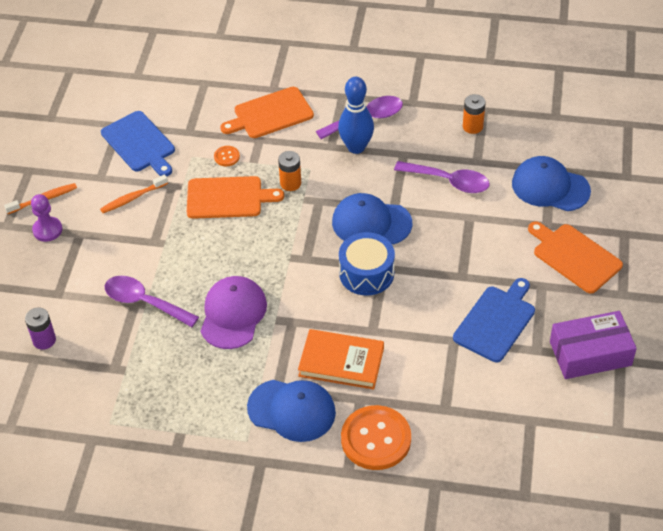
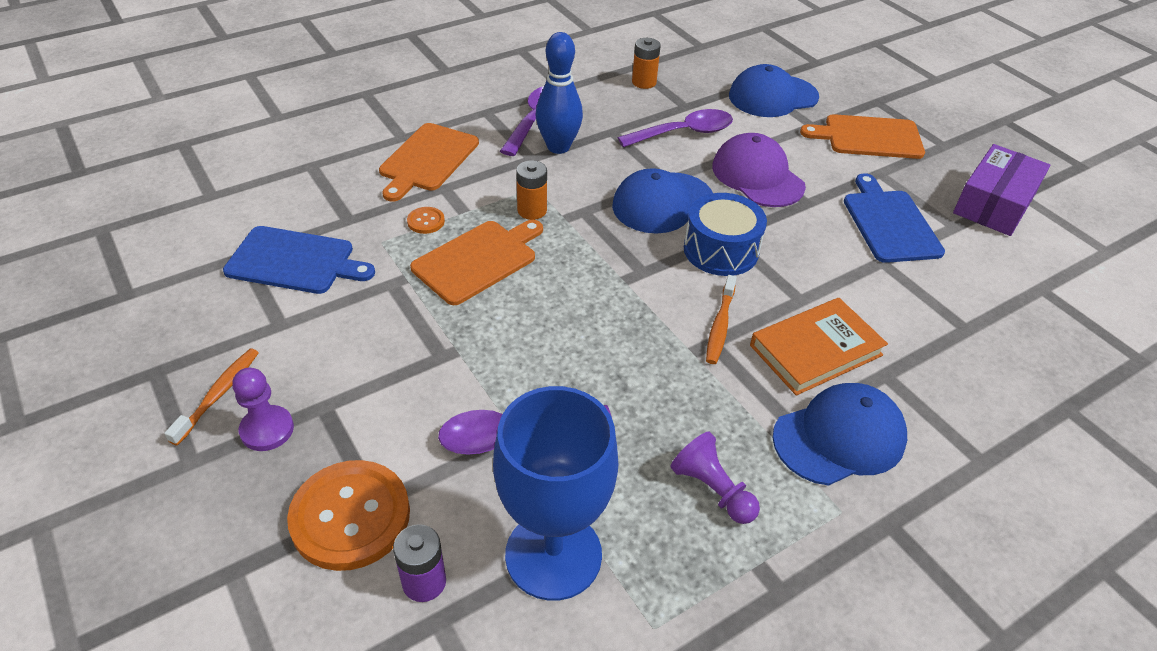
camera: 45 degrees left, 5 degrees down
(103, 366) = (553, 555): none -> blue goblet
(132, 198) = (354, 324): orange toothbrush -> orange toothbrush (720, 326)
(201, 389) = (712, 489): none -> purple pawn
(233, 314) = (638, 377): purple cap -> purple cap (757, 176)
(376, 439) = (956, 405): orange button -> orange button (350, 516)

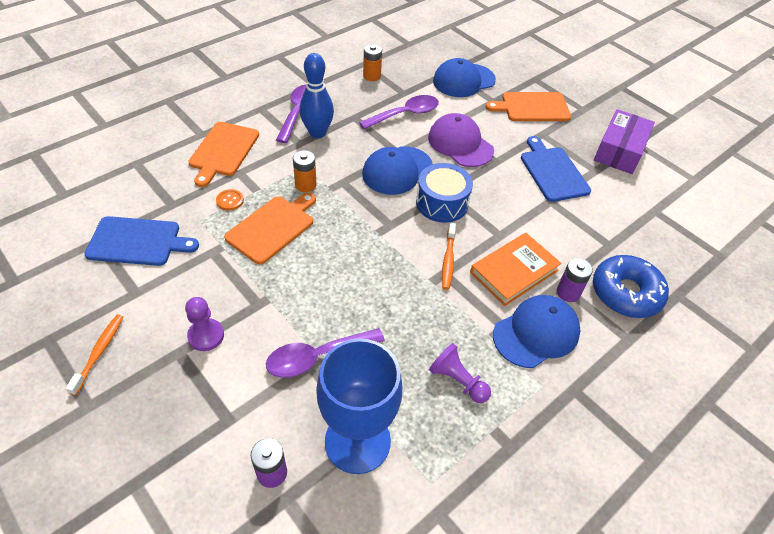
camera: 10 degrees left, 5 degrees up
(267, 430) = (140, 375): purple pawn -> purple pawn (206, 336)
(350, 516) = (212, 432): orange button -> none
(894, 387) = (568, 292): none -> purple battery
(984, 397) = (626, 293): none -> blue donut

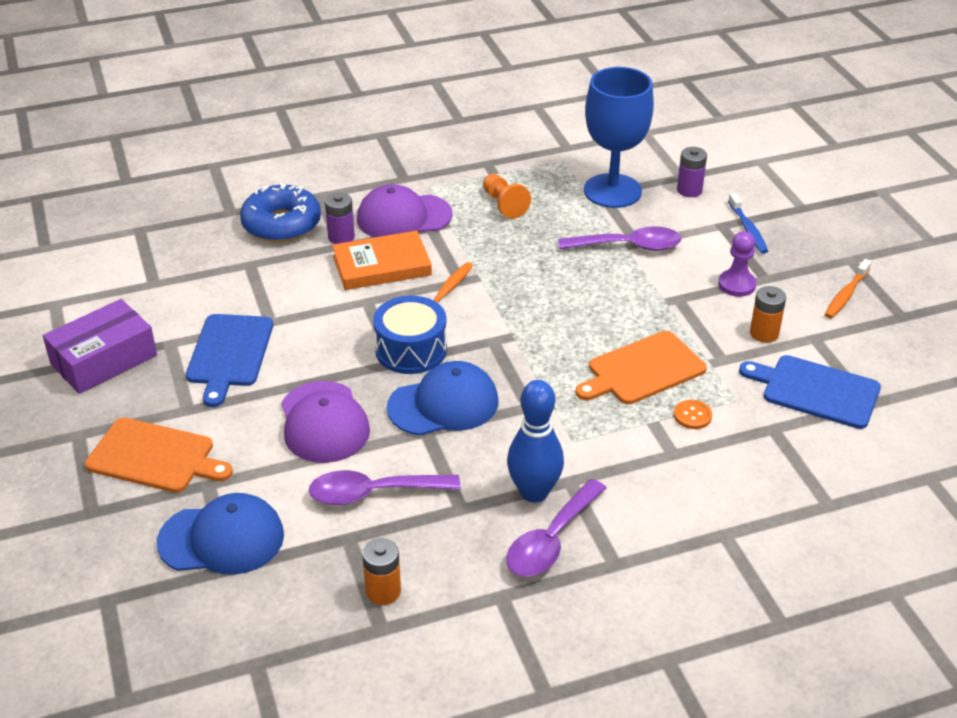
camera: 155 degrees left, 10 degrees down
(198, 422) = (748, 229): none -> blue toothbrush
(223, 151) = (692, 494): orange cutting board -> none
(305, 185) = (582, 413): orange battery -> orange battery (764, 333)
(457, 380) = (504, 204): purple pawn -> orange pawn
(536, 333) = (403, 217): blue cap -> purple cap

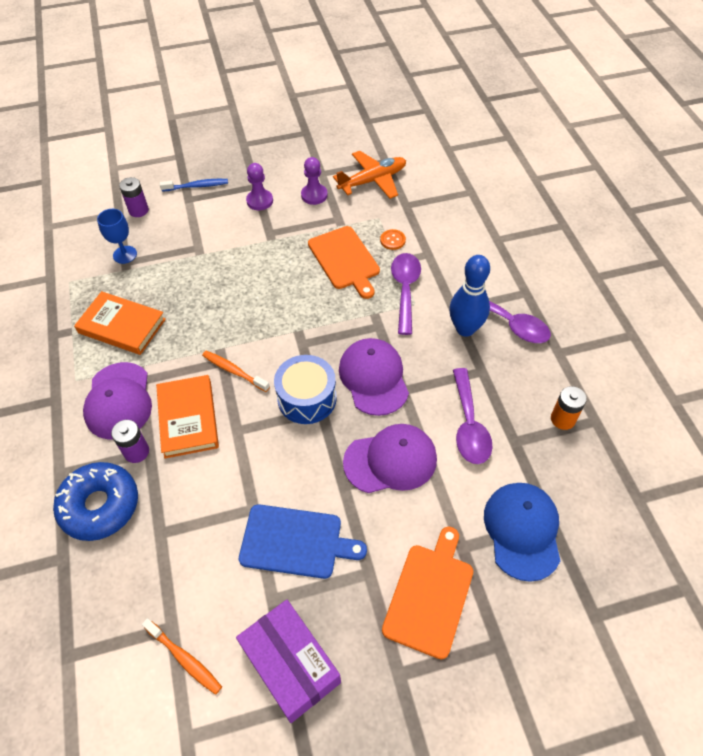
camera: 85 degrees left, 15 degrees up
(443, 404) = (373, 378): blue cap -> purple cap
(504, 204) = (122, 326): orange pawn -> orange book
(612, 191) = (125, 254): blue goblet -> blue goblet, size x0.50
(628, 246) = (201, 253): purple spoon -> purple spoon (405, 290)
(764, 333) = (314, 195): orange battery -> purple pawn
(816, 391) = (373, 181): blue cutting board -> orange plane
(846, 295) = (280, 152): orange toothbrush -> orange toothbrush (184, 659)

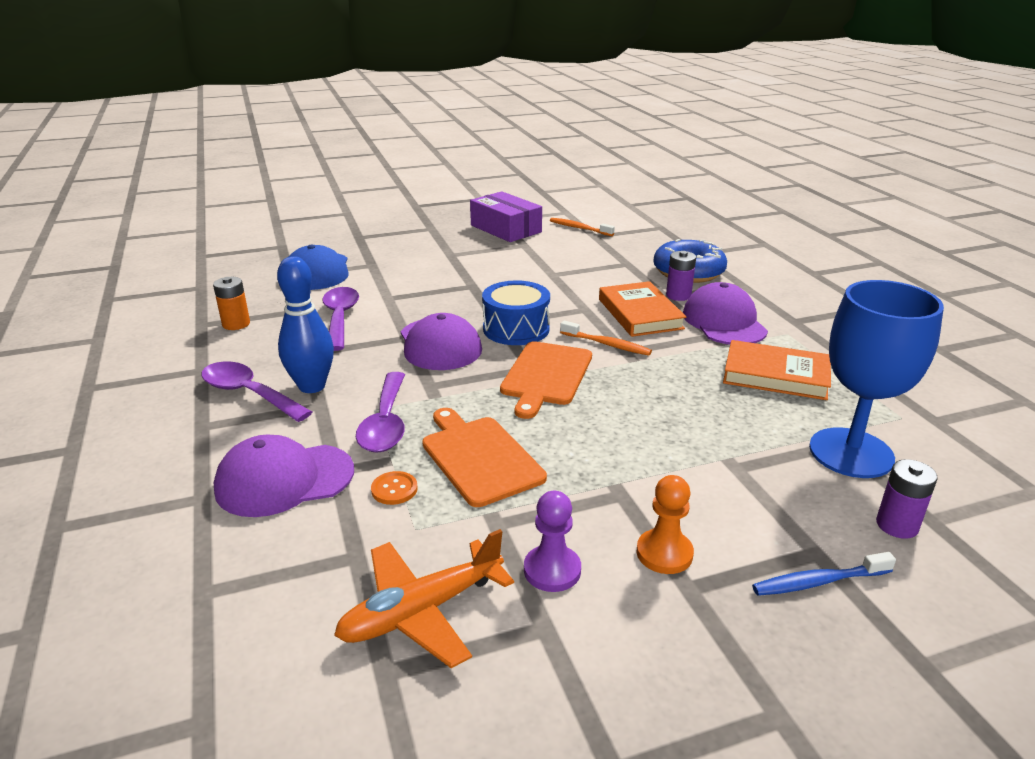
camera: 175 degrees right, 25 degrees down
(125, 254) = (851, 453): blue goblet -> blue goblet, size x2.01
(259, 201) = (664, 553): purple pawn -> orange pawn
(295, 541) = (511, 263): blue cutting board -> none
(390, 460) = (426, 298): purple cap -> purple cap (284, 480)
(429, 595) = (404, 249): orange cutting board -> orange cutting board (546, 376)

